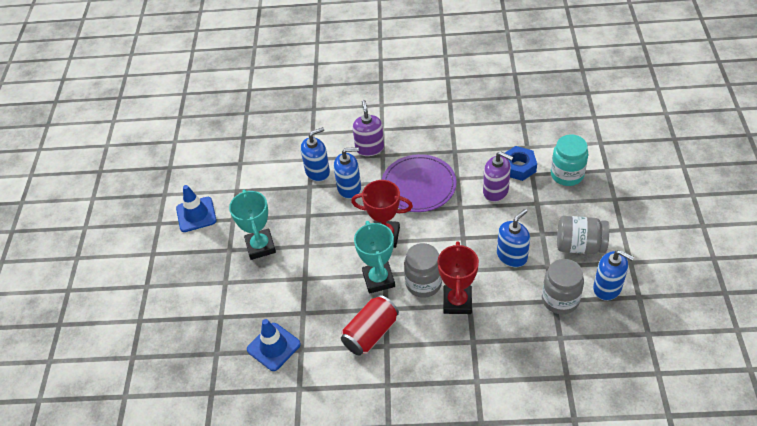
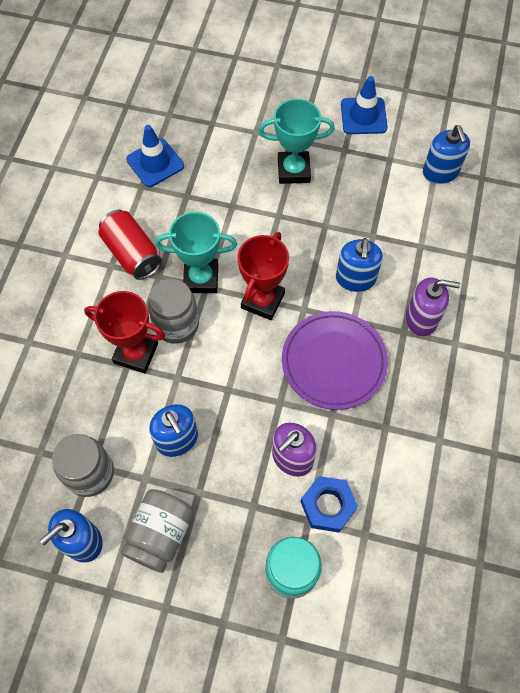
camera: 100 degrees right, 15 degrees up
(317, 172) = (395, 249): blue soap dispenser -> blue soap dispenser (440, 172)

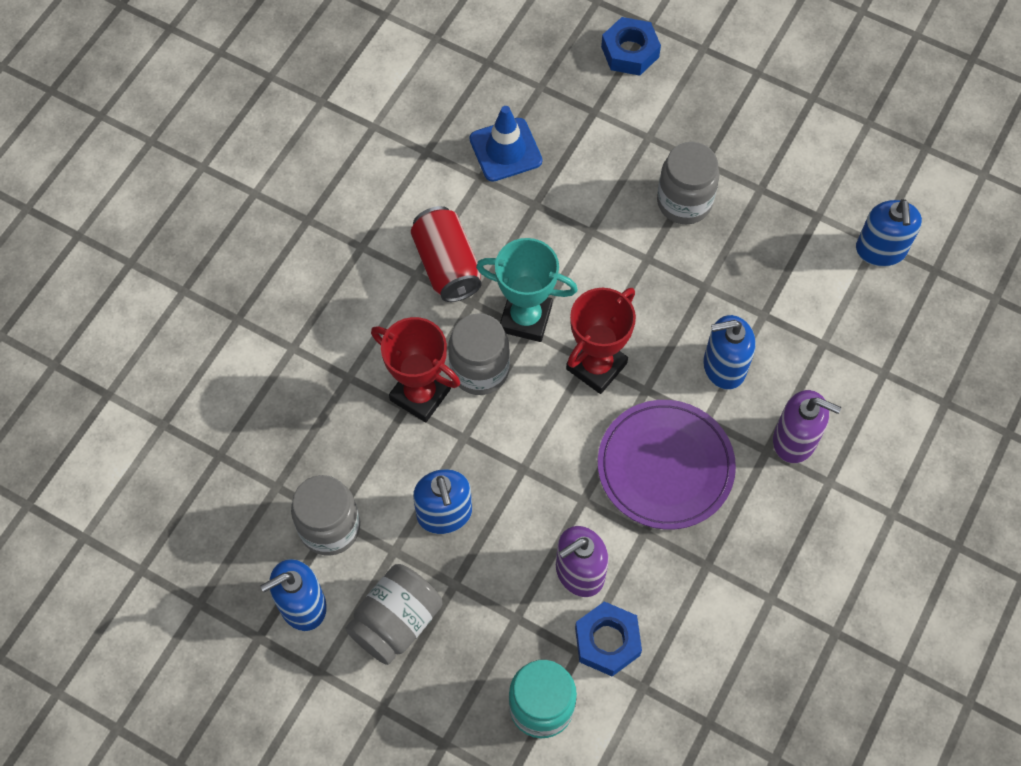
camera: 15 degrees right, 0 degrees up
(226, 78) = (630, 52): none -> blue nut
(293, 170) = (684, 202): turquoise trophy -> grey jar
(355, 279) = (724, 366): blue soap dispenser -> blue soap dispenser turned 60 degrees clockwise
(363, 116) = (800, 147): blue traffic cone -> none

